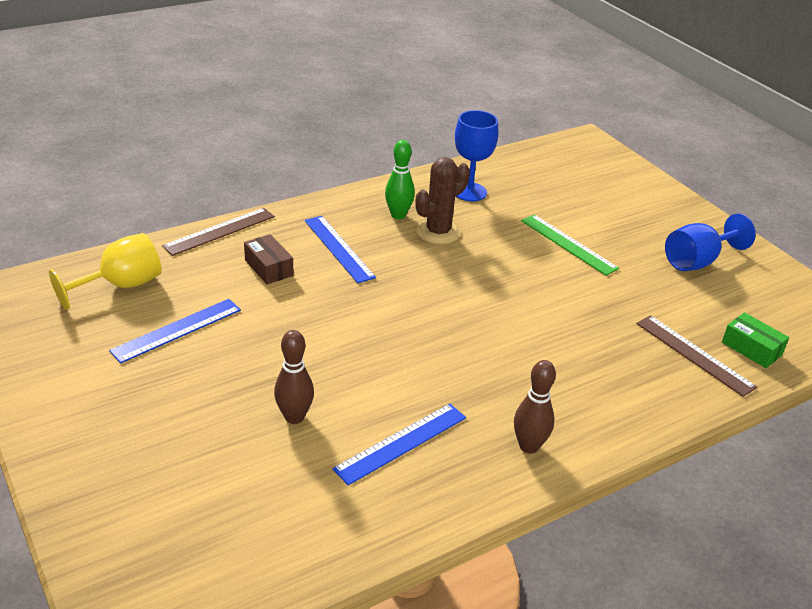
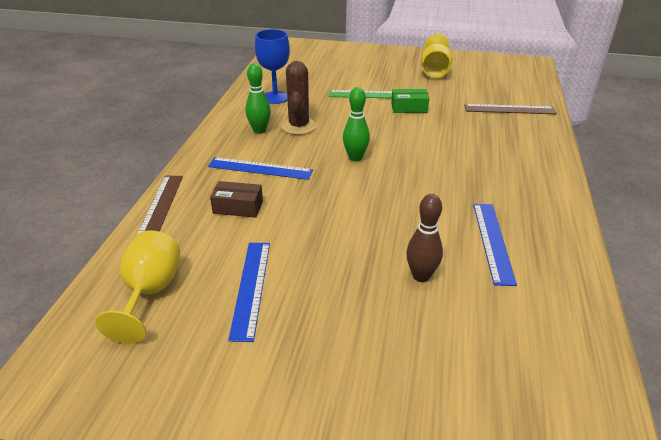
camera: 45 degrees left, 0 degrees up
(431, 292) = (355, 158): none -> green bowling pin
(529, 446) = (539, 196): brown bowling pin -> none
(697, 261) = (434, 71): blue goblet -> yellow goblet
(751, 348) = (521, 93): green box -> green box (409, 108)

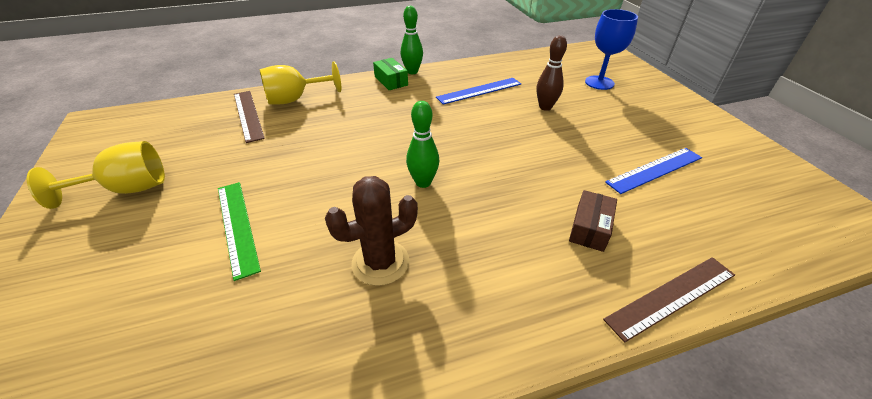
camera: 120 degrees left, 5 degrees up
(150, 292) = (740, 221): yellow goblet -> yellow goblet (295, 99)
(238, 207) = (590, 228): brown box -> brown box turned 45 degrees clockwise
(259, 130) = (422, 303): green bowling pin -> green bowling pin (412, 71)
(260, 168) = (511, 248): blue ruler -> none
(275, 97) = (288, 349): blue goblet -> blue goblet (599, 83)
(409, 108) = (271, 179): green box -> green box (391, 81)

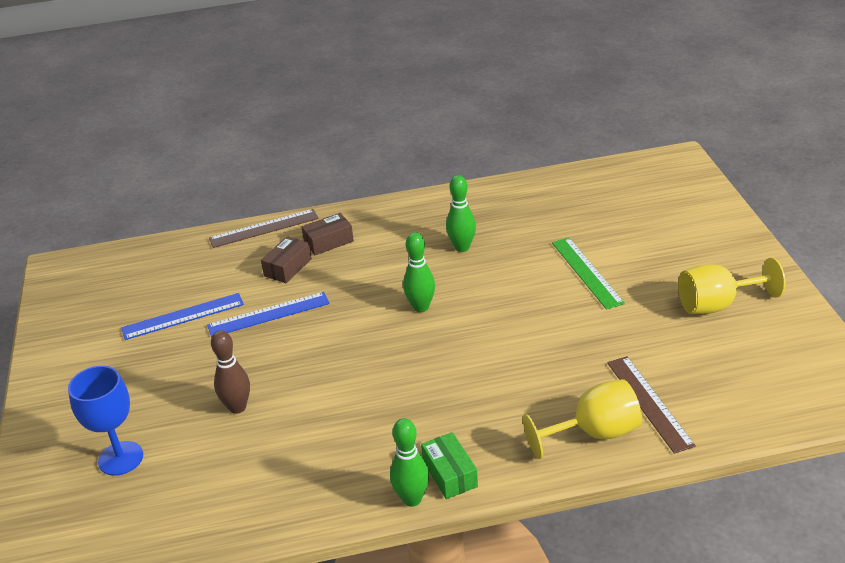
camera: 170 degrees left, 5 degrees down
(380, 262) = (462, 247): brown cactus -> green bowling pin
(479, 90) = (314, 445): blue ruler -> blue ruler (268, 314)
(562, 271) = (328, 242): none -> brown box

